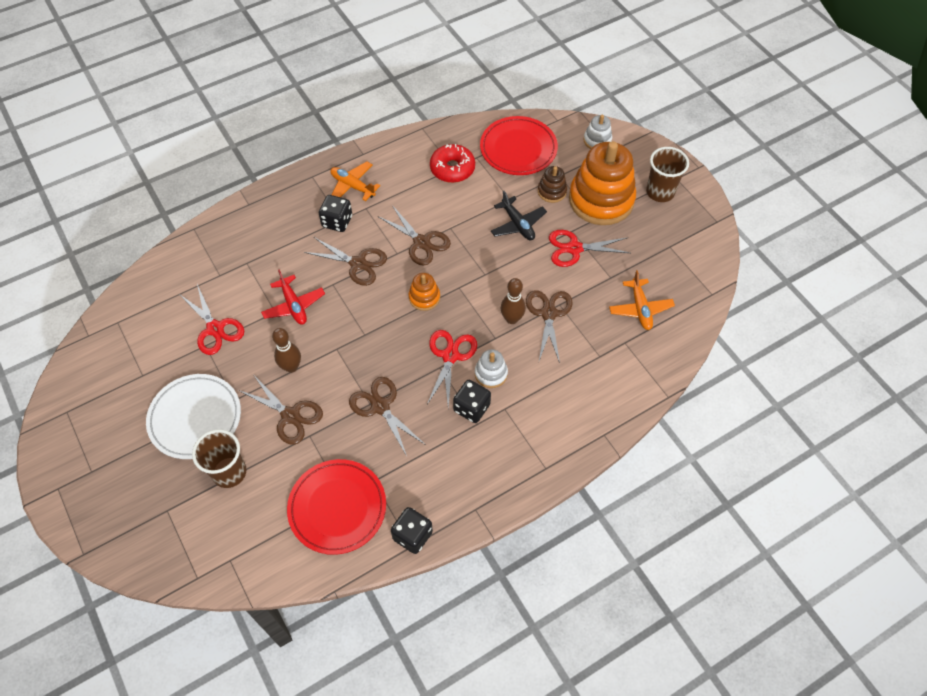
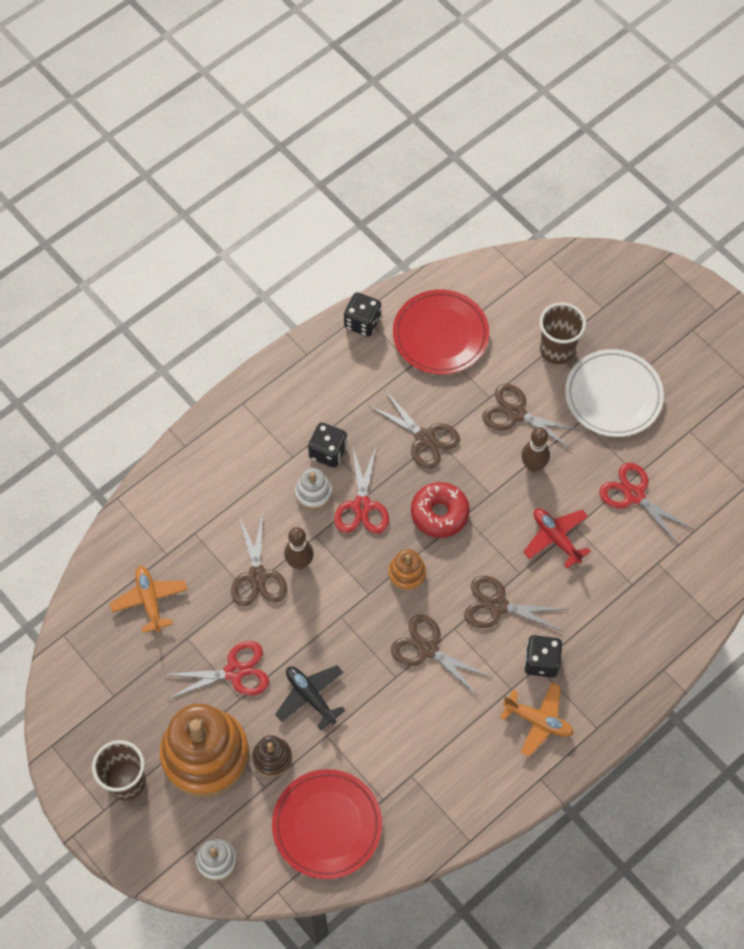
camera: 170 degrees right, 5 degrees up
(452, 168) = (412, 773): red donut -> red donut (439, 513)

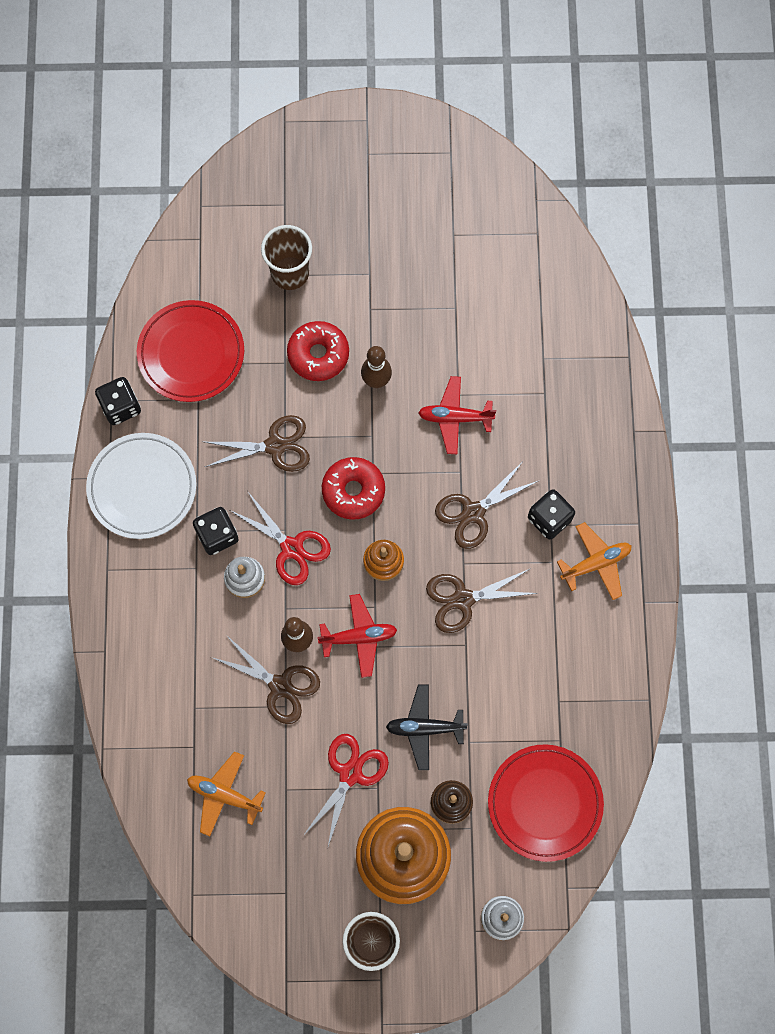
camera: 50 degrees left, 10 degrees up
(337, 600) = (359, 637): none -> red plane
(516, 413) = (318, 354): brown scissors -> red donut
(613, 396) = (370, 265): white plate -> white plate (142, 487)
(634, 495) = (471, 325): red scissors -> none

